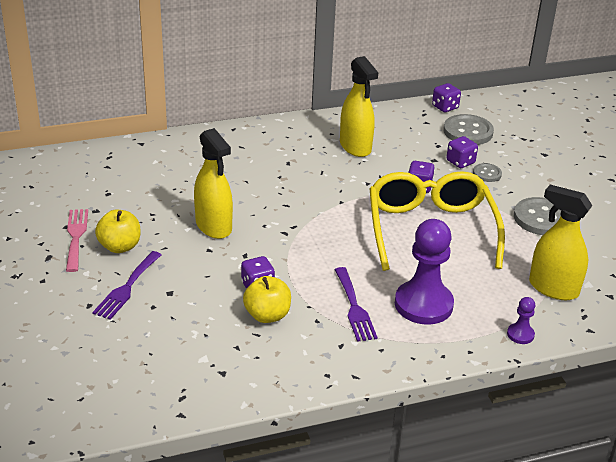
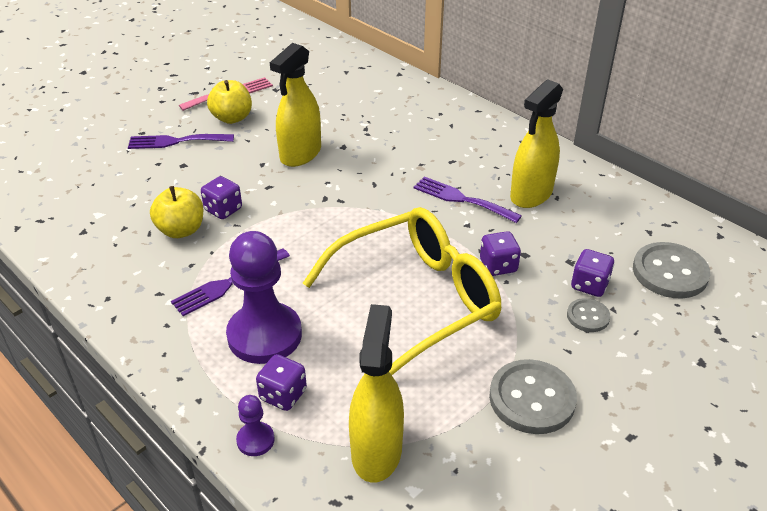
camera: 65 degrees right, 5 degrees up
(337, 175) = (461, 199): none -> purple fork
(445, 107) = (704, 236): purple dice -> purple dice (283, 395)

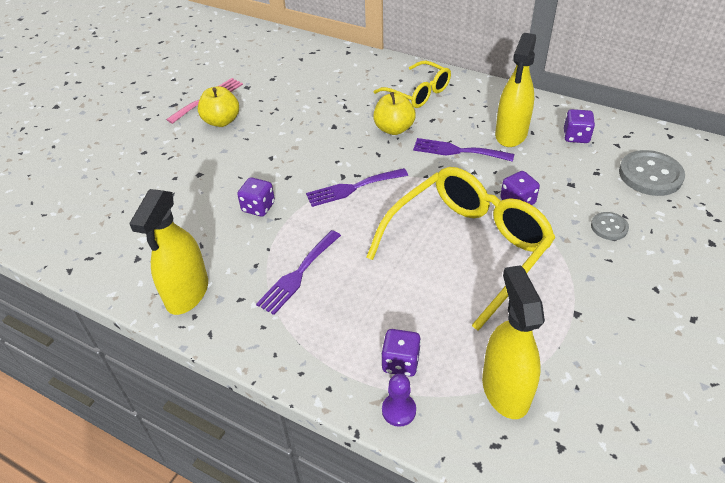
camera: 15 degrees left, 5 degrees up
(175, 141) = (180, 154): purple fork -> purple fork (352, 188)
(181, 230) = (229, 235): yellow apple -> yellow apple (394, 129)
(264, 335) = (356, 313): purple pawn -> none
(300, 154) = (300, 141): yellow spray bottle -> yellow spray bottle (187, 293)
(452, 130) = (418, 93): none -> yellow glasses
(532, 398) = (603, 308): grey button -> none
(589, 285) = (596, 200): purple dice -> purple dice (576, 137)

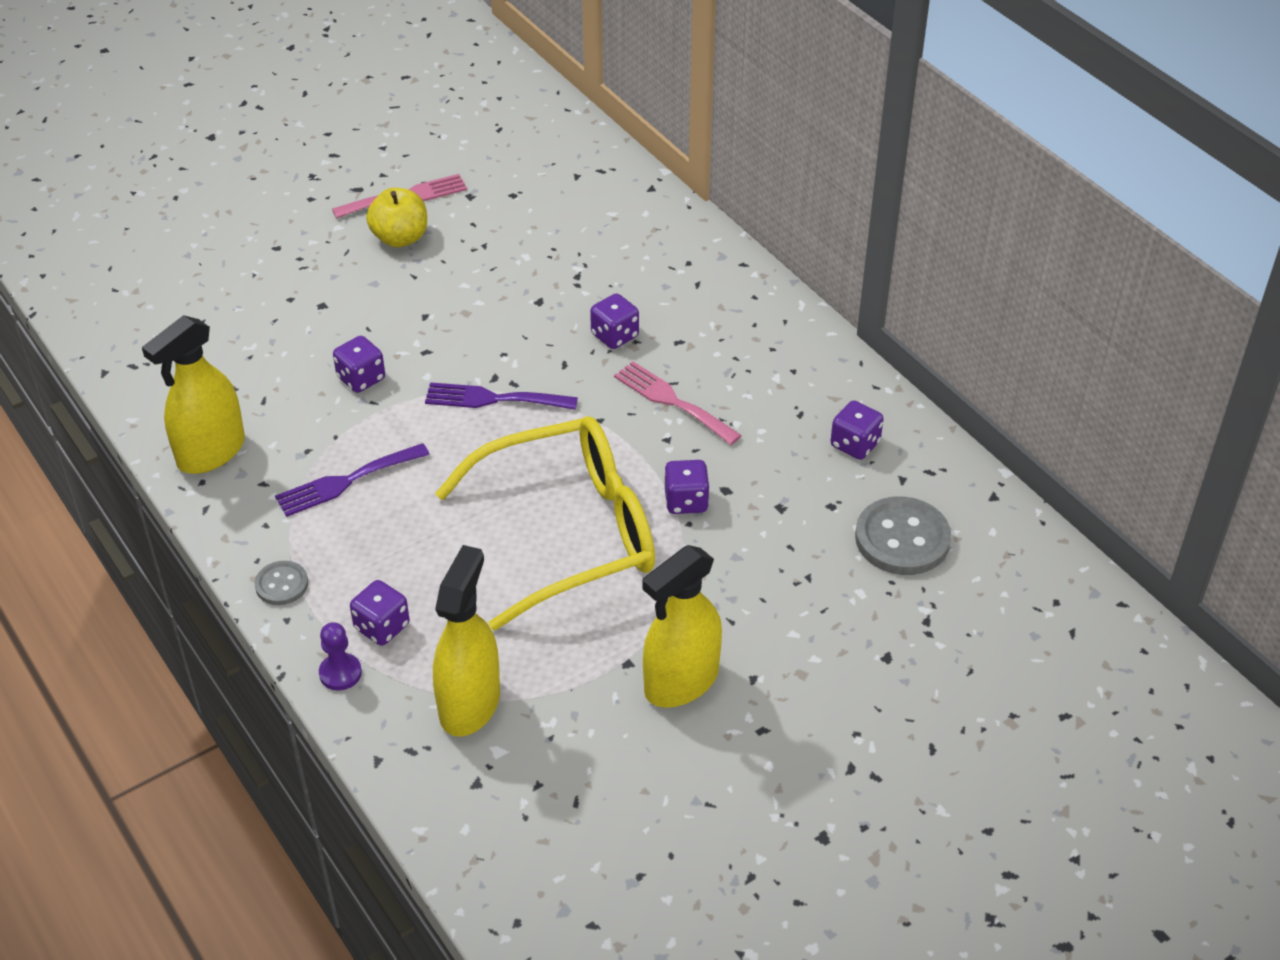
camera: 25 degrees right, 0 degrees up
(394, 129) = (615, 336): yellow apple -> purple dice
(418, 93) = (695, 293): yellow glasses -> none
(457, 151) = (672, 401): purple fork -> pink fork
(511, 134) = (767, 406): yellow spray bottle -> yellow spray bottle (681, 682)
(609, 227) = (772, 582): grey button -> grey button (281, 584)

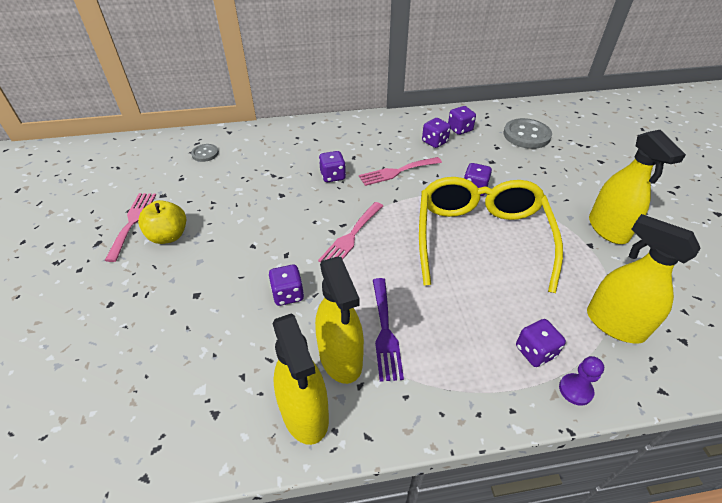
camera: 65 degrees left, 0 degrees up
(281, 584) = (474, 403): grey button -> grey button (205, 154)
(291, 456) = (340, 358): none -> yellow spray bottle
(493, 399) = (351, 237): purple fork -> pink fork
(789, 422) = (434, 142): none -> purple dice

